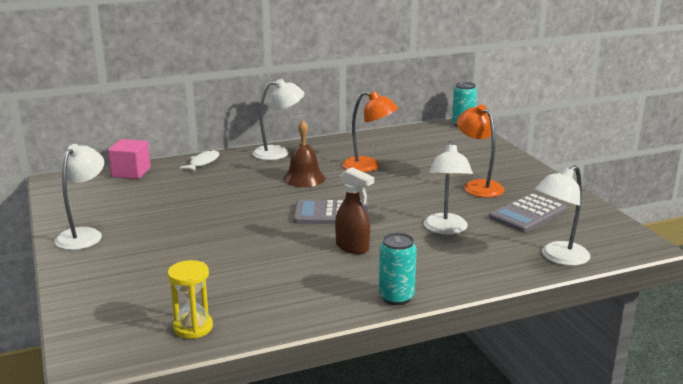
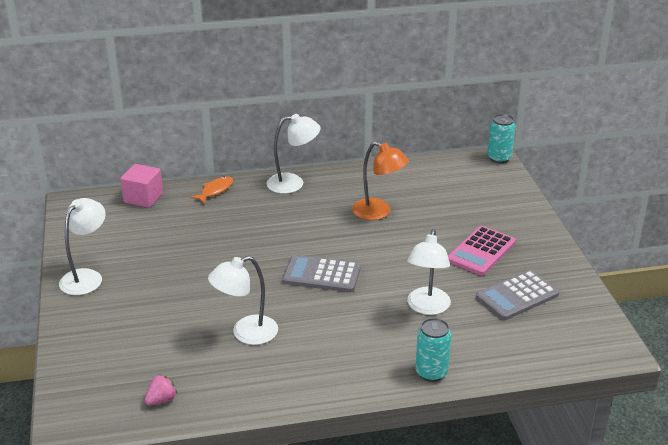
camera: 10 degrees right, 10 degrees up
(193, 327) = (161, 400): yellow hourglass -> pink strawberry
(203, 162) = (215, 190): white fish -> orange fish
(304, 178) = (309, 223): brown bell -> none
(353, 248) = (329, 321): brown spray bottle -> none
(396, 297) = (351, 387): turquoise can -> turquoise can (431, 372)
(478, 186) = (481, 251): orange lamp -> pink calculator
(558, 258) = (524, 357): white lamp -> white lamp (246, 333)

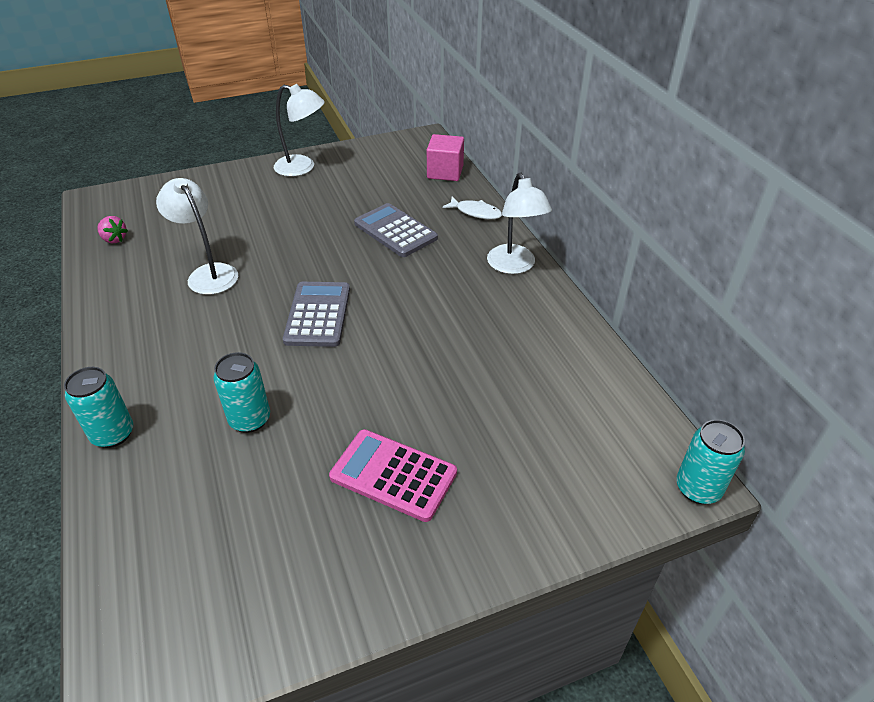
camera: 80 degrees right, 10 degrees up
(215, 190) = (475, 212): orange fish -> white fish
(378, 212) = (470, 350): orange lamp -> none
(427, 307) = (250, 419): white lamp -> turquoise can
(517, 296) = (277, 528): grey calculator -> grey calculator (395, 231)

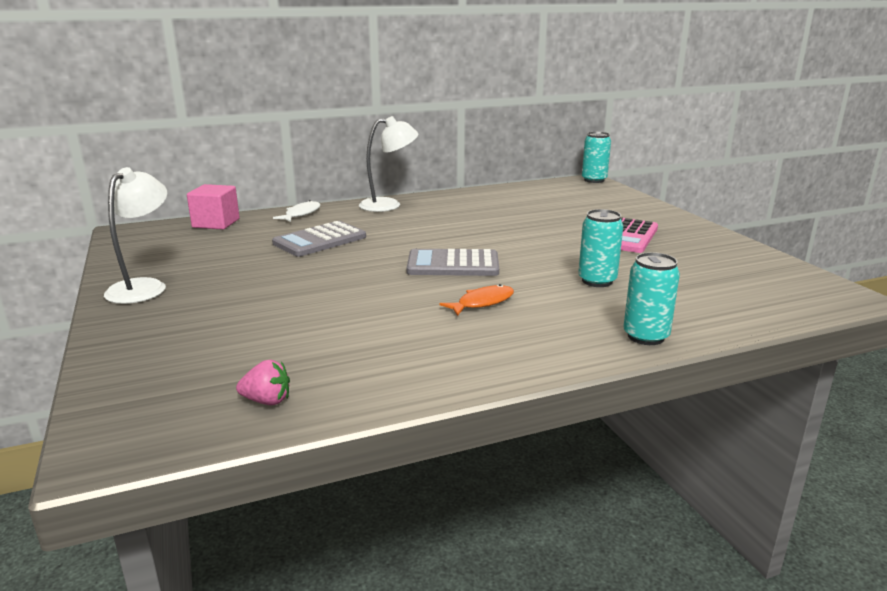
camera: 90 degrees left, 20 degrees down
(114, 239) = (267, 401): pink strawberry -> pink strawberry turned 60 degrees clockwise
(208, 273) = (376, 320): white lamp -> none
(222, 331) = (482, 303): none -> orange fish

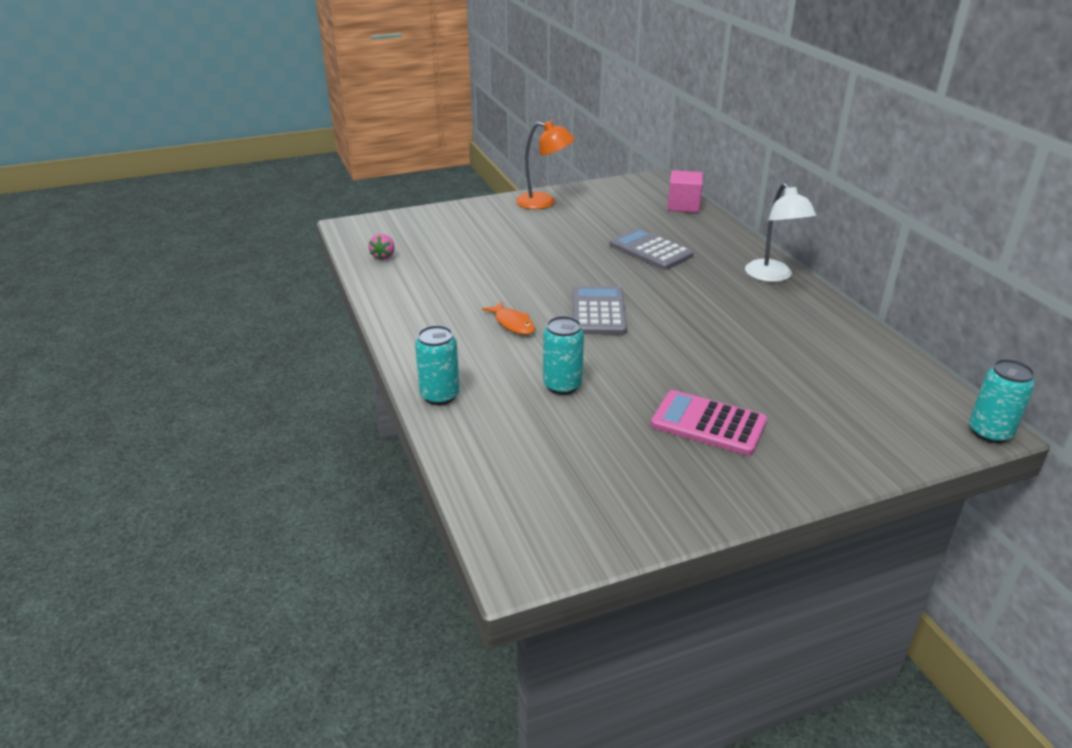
camera: 90 degrees right, 10 degrees up
(144, 287) = (544, 202): white lamp -> orange lamp
(301, 214) = (723, 236): white fish -> none

